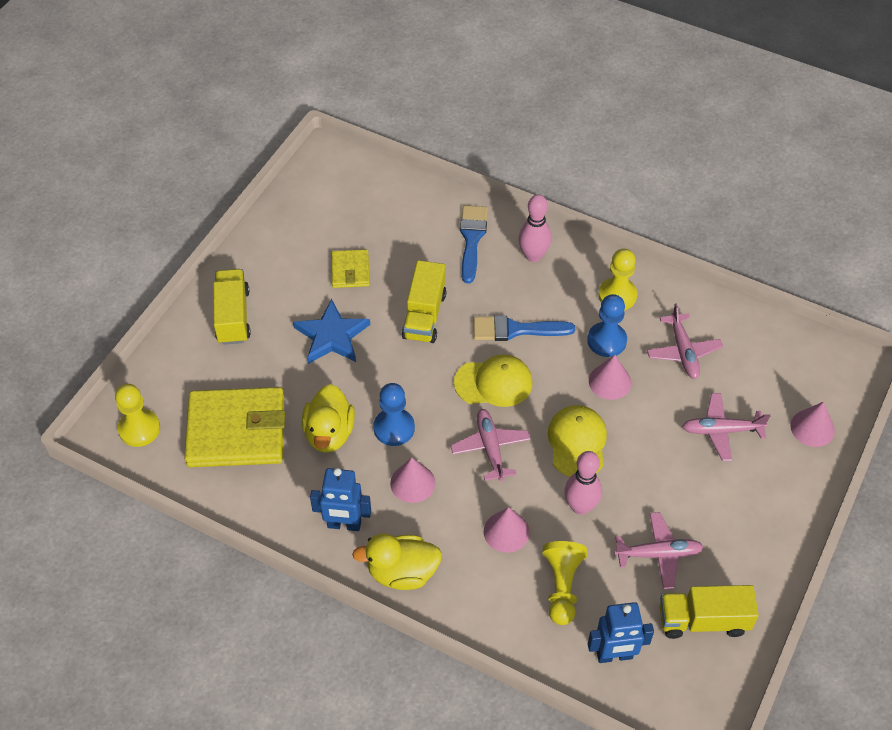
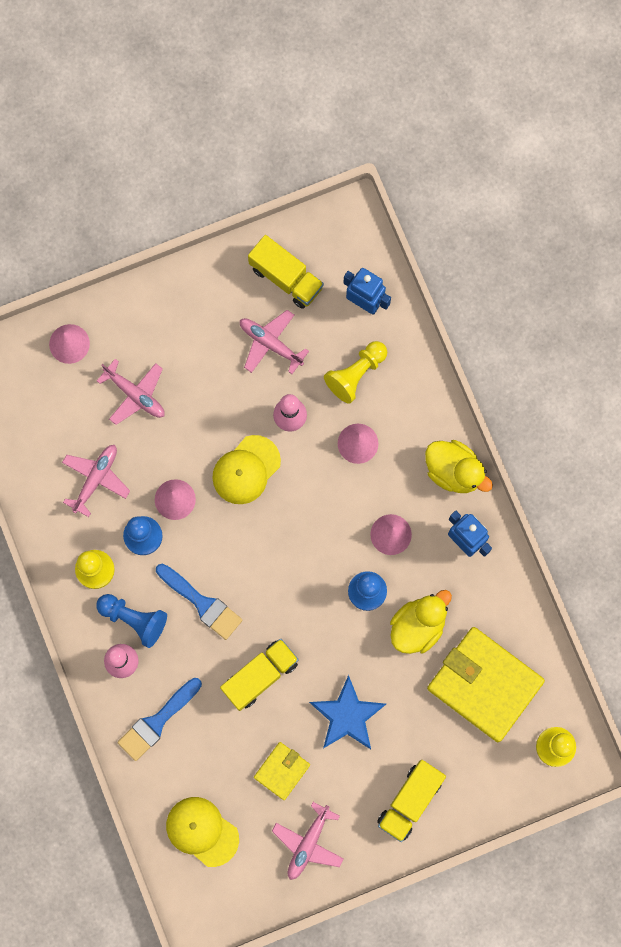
camera: 140 degrees left, 25 degrees up
(490, 448) = (311, 517): pink plane -> pink plane (308, 843)
(493, 383) = (261, 569): yellow cap -> yellow cap (202, 831)
(555, 286) = (134, 619): none -> blue pawn

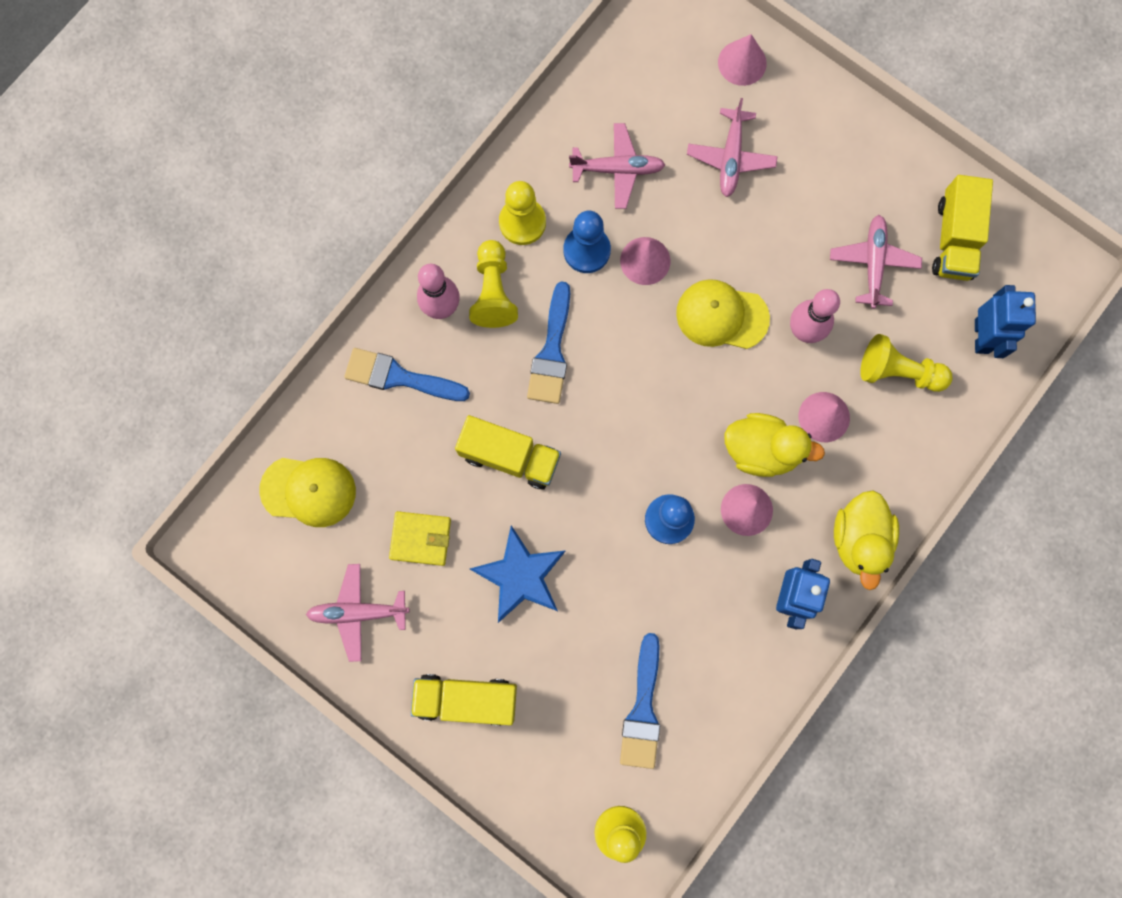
camera: 60 degrees right, 0 degrees up
(134, 619) = (493, 291): blue pawn -> yellow pawn
(202, 831) = (308, 491): yellow cap -> yellow cap turned 90 degrees clockwise
(418, 626) = (664, 597): yellow duck -> yellow duck (761, 450)
(484, 684) = (643, 710): yellow wallet -> blue brush

